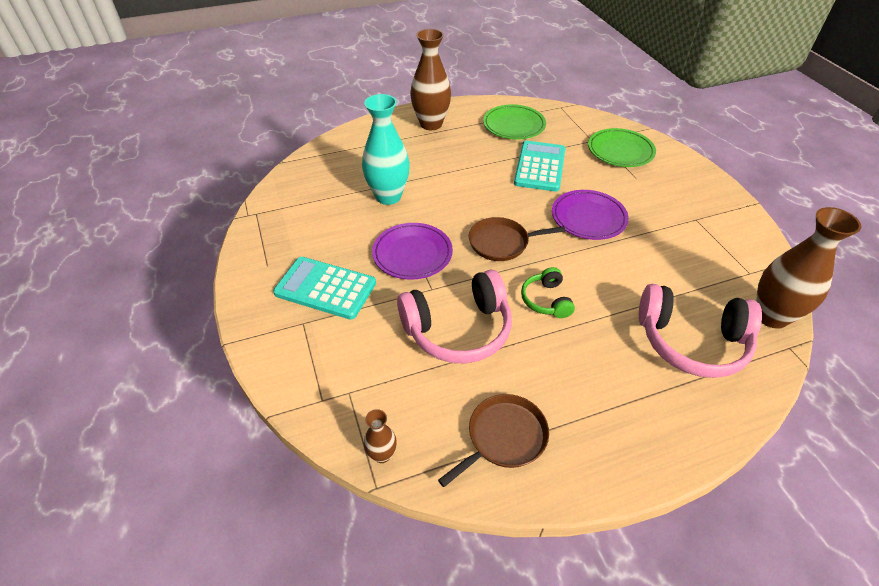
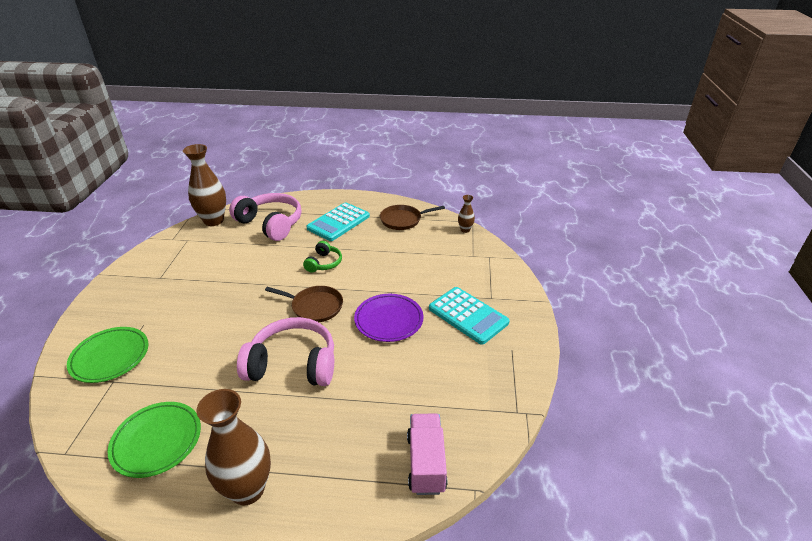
camera: 155 degrees left, 10 degrees down
(321, 164) = (426, 463): none -> pink truck
(388, 196) = (375, 384): turquoise vase -> none
(458, 329) = (391, 265): pink headphones -> pink headphones (293, 364)
(540, 167) = (204, 367): turquoise calculator -> turquoise calculator (338, 222)
(588, 218) = (230, 304): purple plate -> none

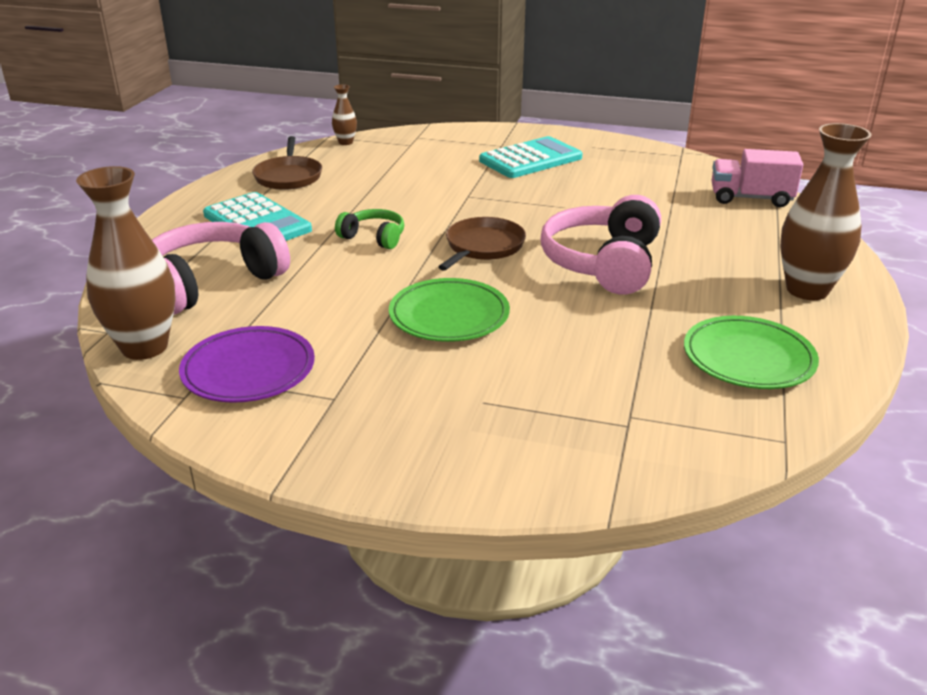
camera: 80 degrees left, 5 degrees down
(110, 357) = (568, 428): green plate -> green plate (449, 316)
(389, 320) = (527, 201): purple plate -> purple plate (248, 370)

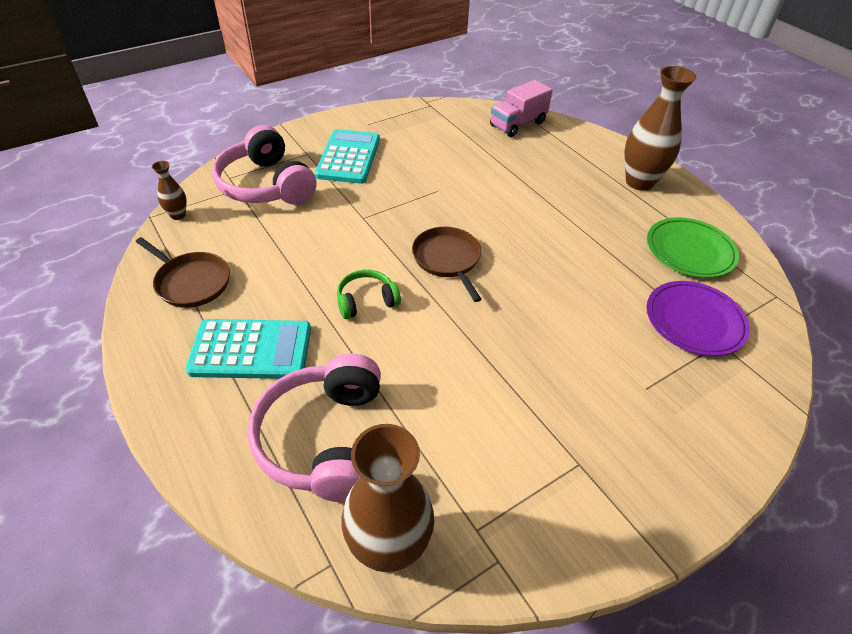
camera: 50 degrees left, 15 degrees up
(248, 370) = (495, 494): purple plate -> purple plate (694, 321)
(449, 316) = (525, 335): green plate -> none
(603, 263) = (530, 227): pink headphones -> pink headphones (266, 185)

